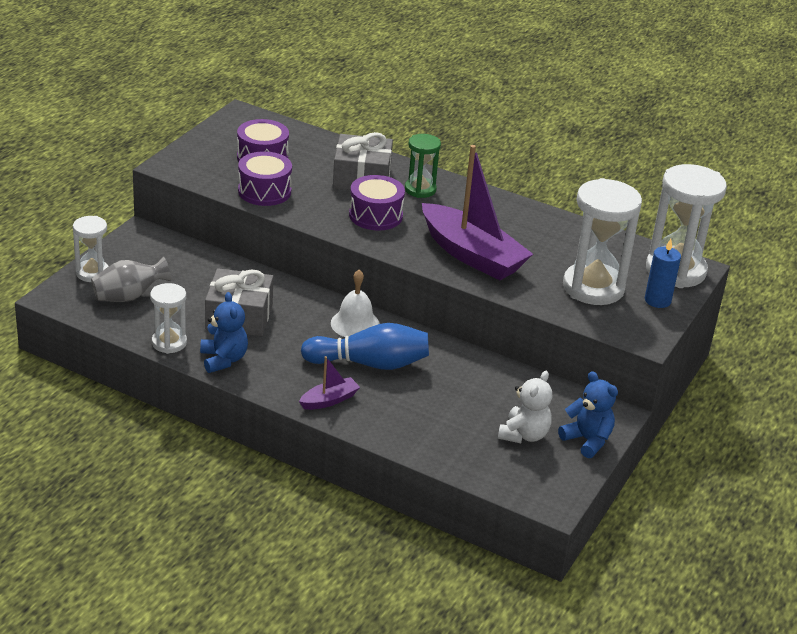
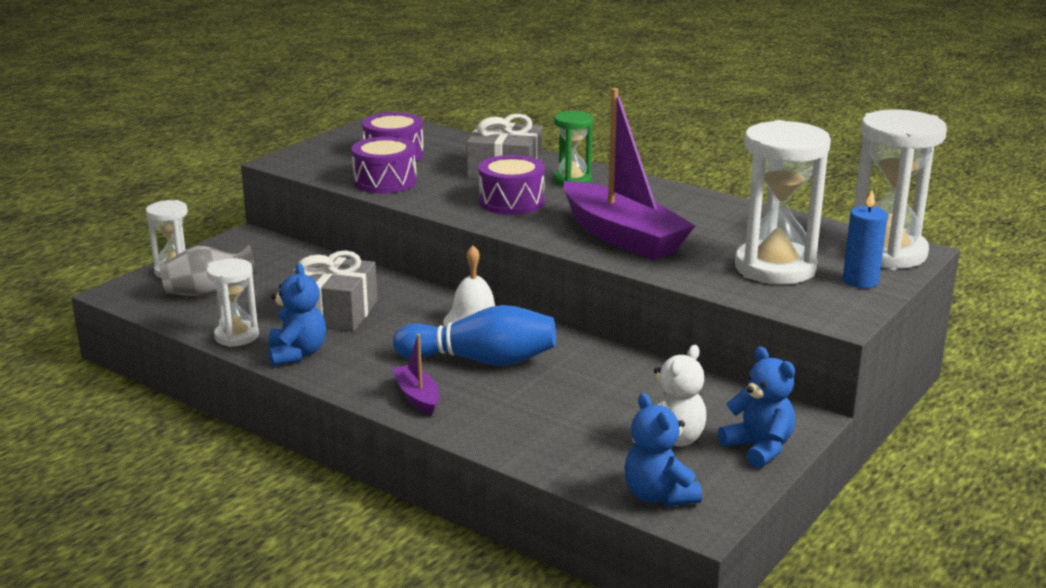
camera: 10 degrees right, 10 degrees down
(329, 400) = (417, 397): purple boat -> purple boat turned 90 degrees counterclockwise
(522, 483) = (658, 495): none -> blue teddy bear

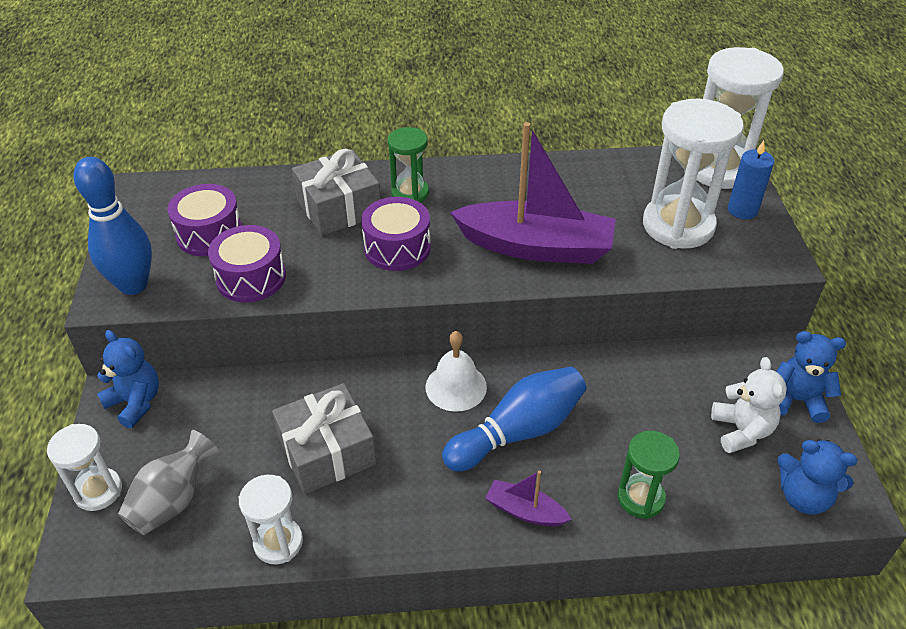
camera: 40 degrees left, 20 degrees up
(297, 353) = (362, 527): blue teddy bear -> blue teddy bear (135, 402)
(308, 160) = (133, 285): none -> blue bowling pin
(516, 432) = (641, 498): none -> green hourglass

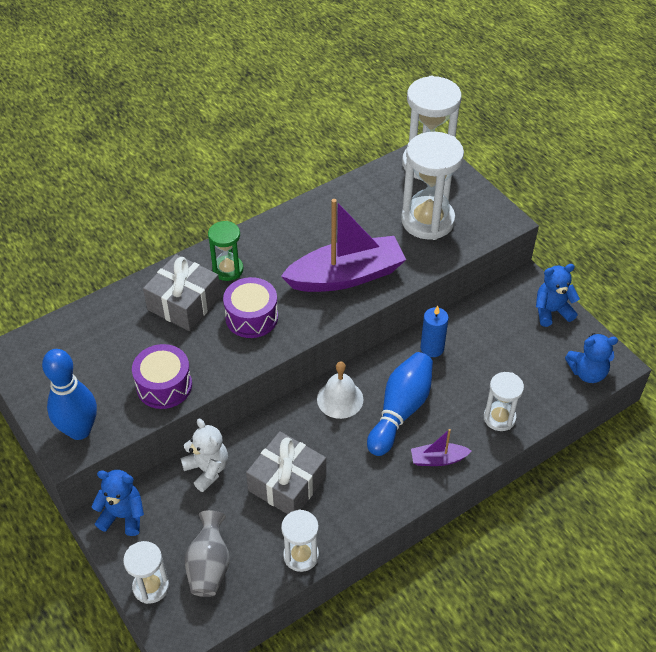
camera: 30 degrees left, 5 degrees up
(209, 234) = (102, 365): purple drum -> none
(641, 498) = (499, 418): green hourglass -> white hourglass
(741, 431) = (531, 347): white teddy bear -> white teddy bear (207, 470)
(742, 210) = (461, 191): blue candle -> blue candle (432, 348)

